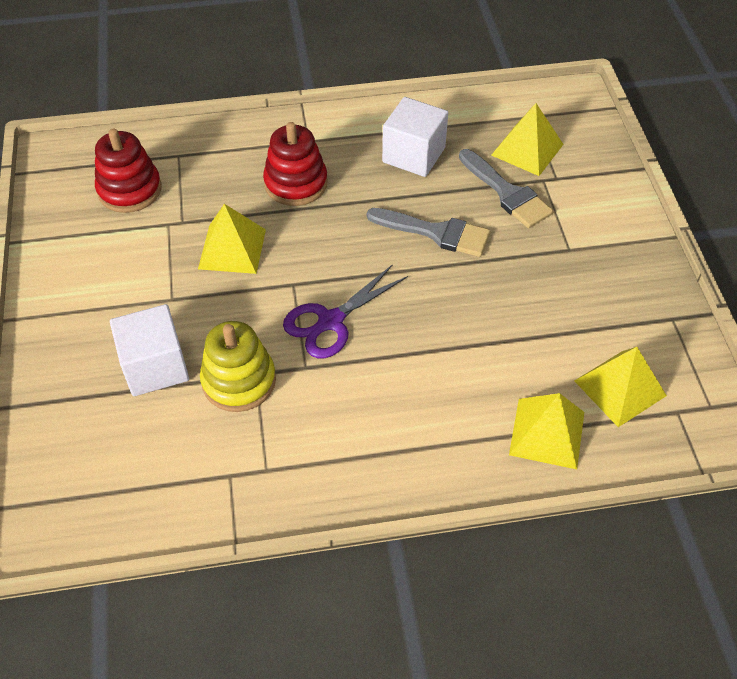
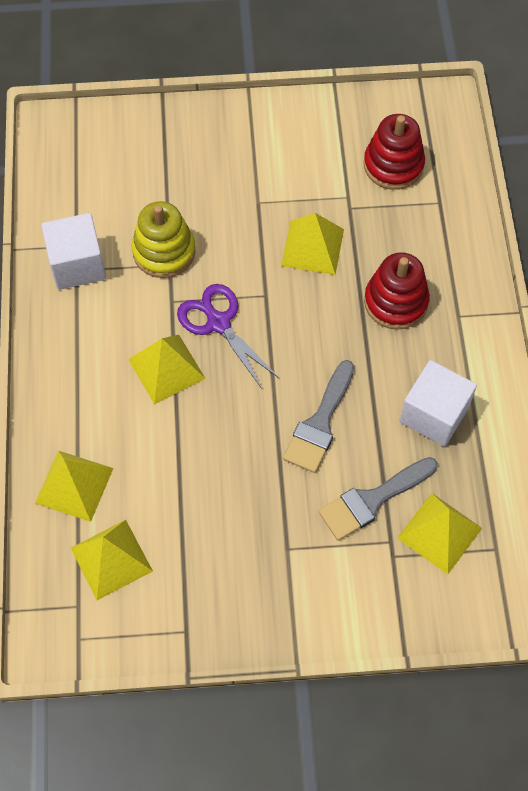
camera: 95 degrees right, 10 degrees up
(155, 366) = (187, 192): white cube -> white cube (77, 265)
(392, 362) = (166, 368): none -> yellow pyramid

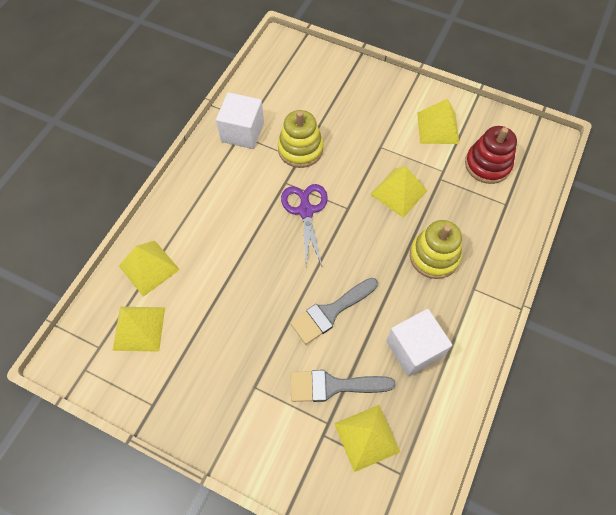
camera: 30 degrees right, 0 degrees up
(166, 368) = (254, 223): yellow pyramid -> yellow pyramid (438, 128)
(395, 302) = (434, 256): red stacking toy -> yellow stacking toy

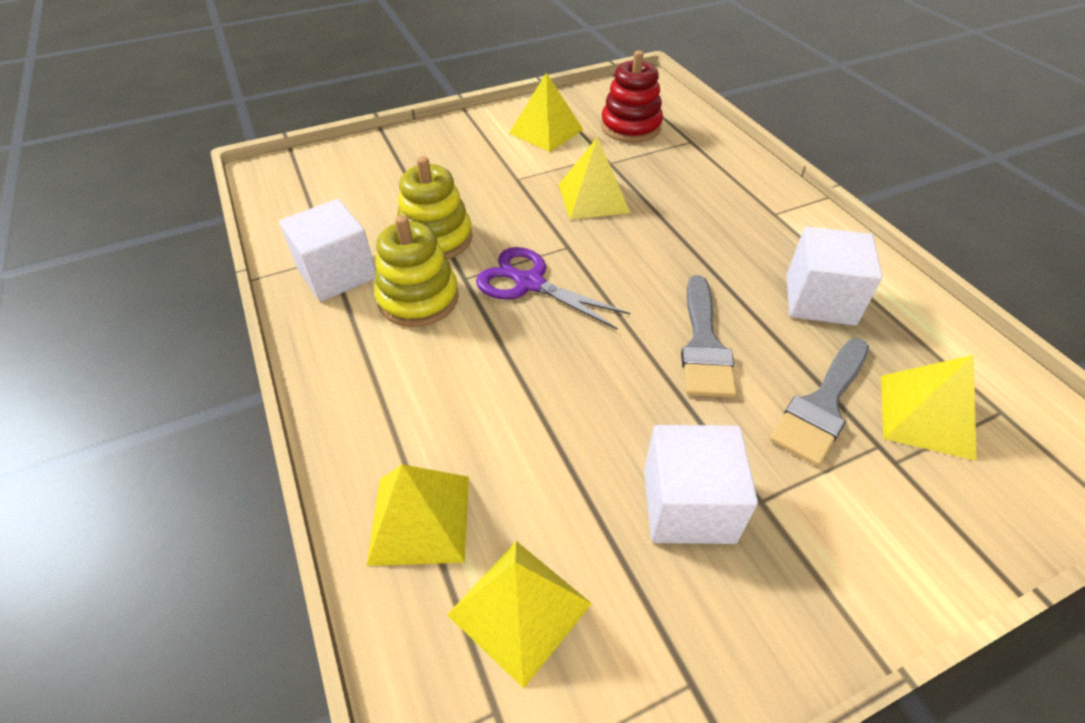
camera: 50 degrees left, 15 degrees down
(229, 359) = (688, 505): none -> white cube
(434, 256) = (706, 218): yellow stacking toy -> yellow stacking toy (418, 299)

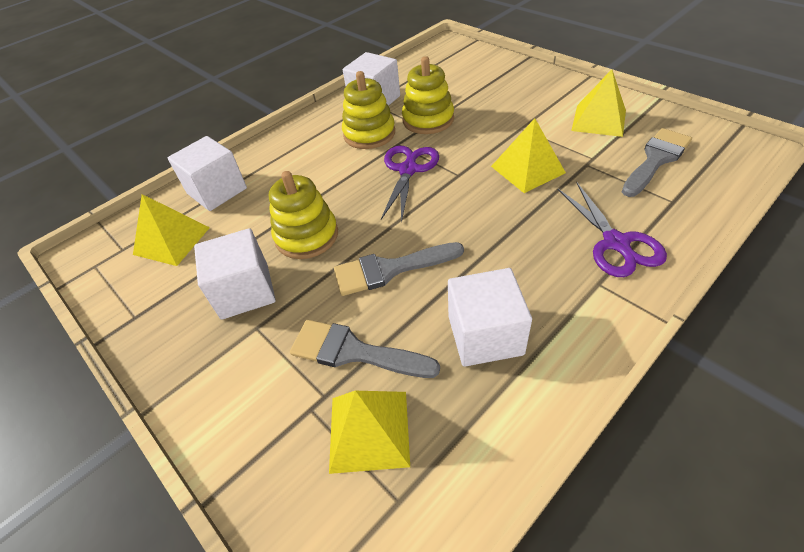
camera: 75 degrees right, 0 degrees up
(420, 519) = (217, 191): yellow pyramid -> white cube
(605, 412) = (307, 236): none -> yellow stacking toy
(630, 127) = (656, 160): red stacking toy -> grey brush
(730, 187) = (616, 244): none -> purple scissors

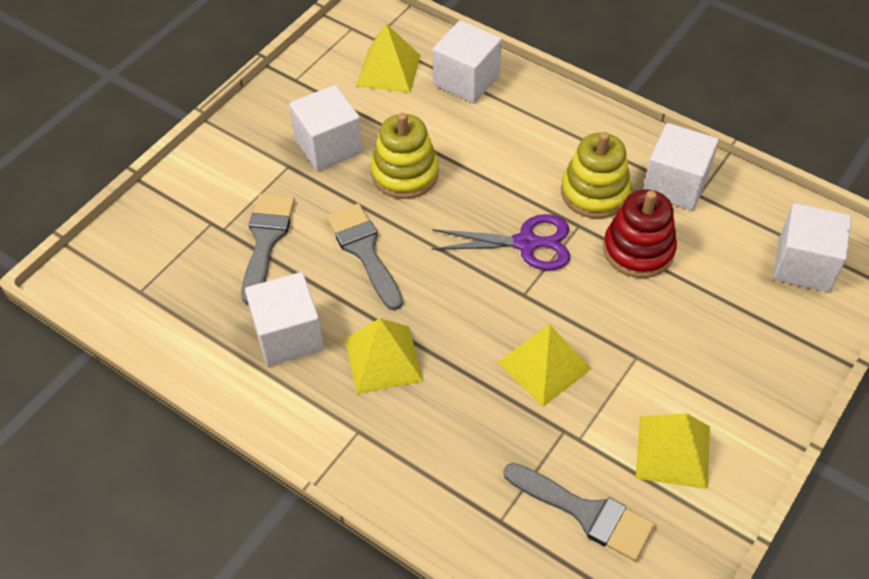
camera: 75 degrees right, 5 degrees up
(369, 430) = (194, 264): yellow pyramid -> yellow pyramid (383, 359)
(428, 120) = (638, 250): yellow stacking toy -> red stacking toy
(454, 63) = (804, 265): none -> white cube
(616, 244) = (418, 452): purple scissors -> none

